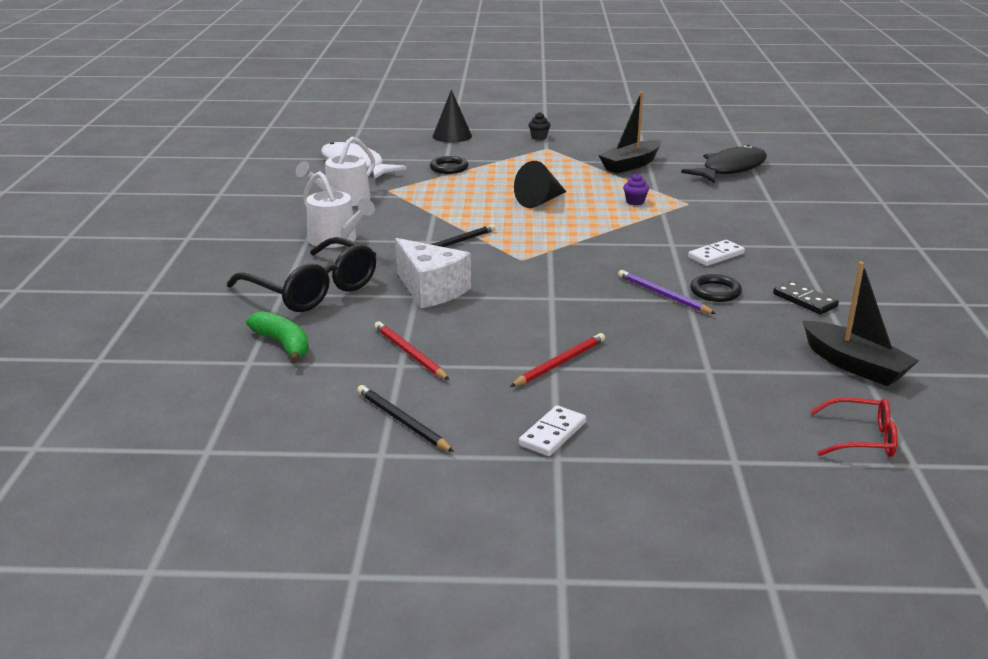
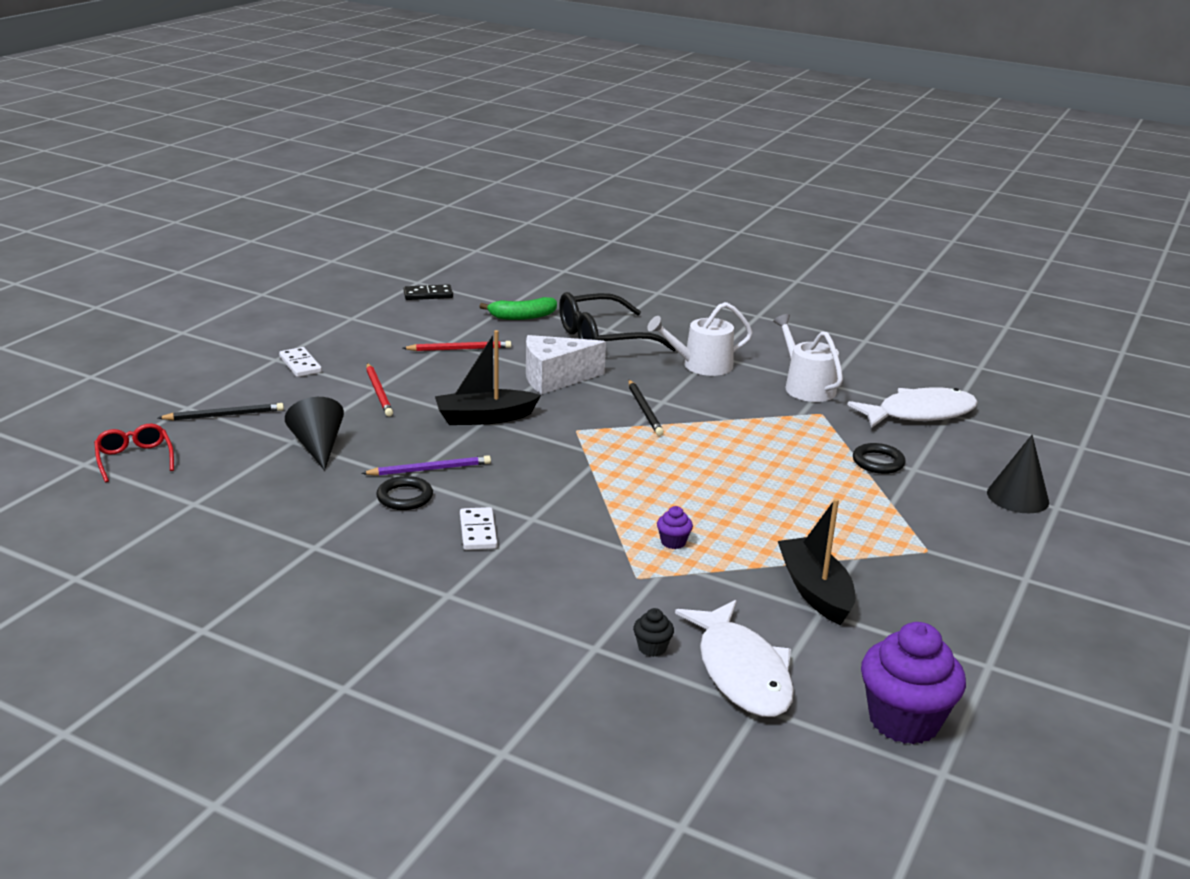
camera: 115 degrees right, 0 degrees up
(402, 421) = (377, 329): black pencil -> black pencil (224, 415)
(539, 137) = (984, 560): black cupcake -> black cupcake (652, 648)
(540, 201) = (723, 484): black cone -> black cone (318, 447)
(709, 139) = (904, 721): none -> purple cupcake
(730, 169) = (741, 672): black fish -> white fish
(804, 300) = (331, 536): black domino -> black domino (428, 295)
(854, 365) = (208, 504): black boat -> black boat (484, 418)
(861, 438) = (134, 459): red glasses -> red glasses turned 120 degrees clockwise

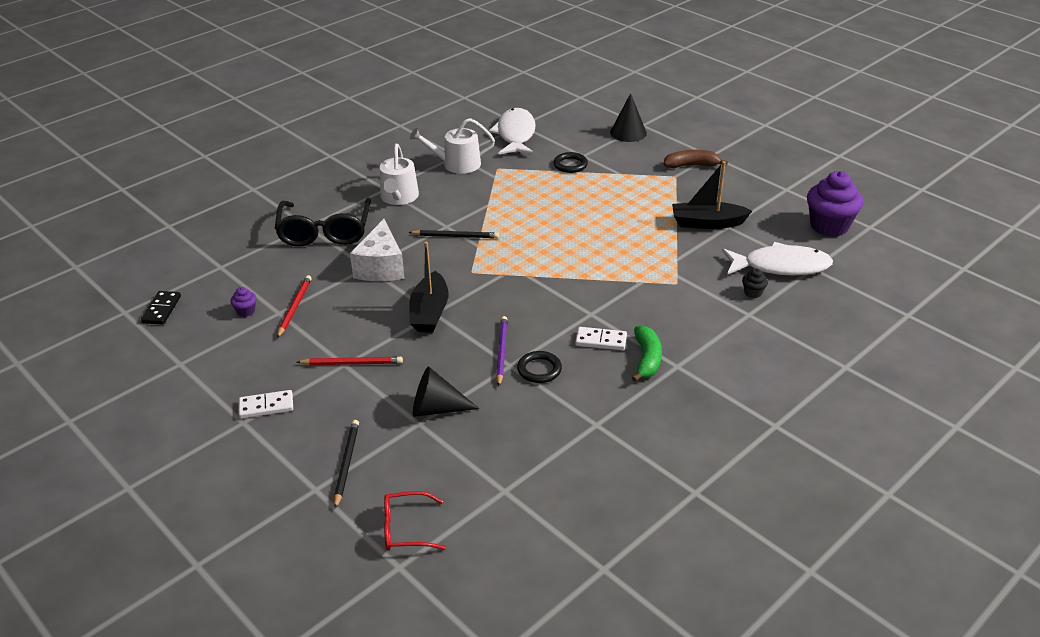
camera: 70 degrees left, 10 degrees up
(522, 317) = (251, 264): green banana -> green banana (647, 359)
(673, 542) = (640, 261): purple cupcake -> purple cupcake (246, 311)
(975, 562) = (691, 165): none -> brown banana

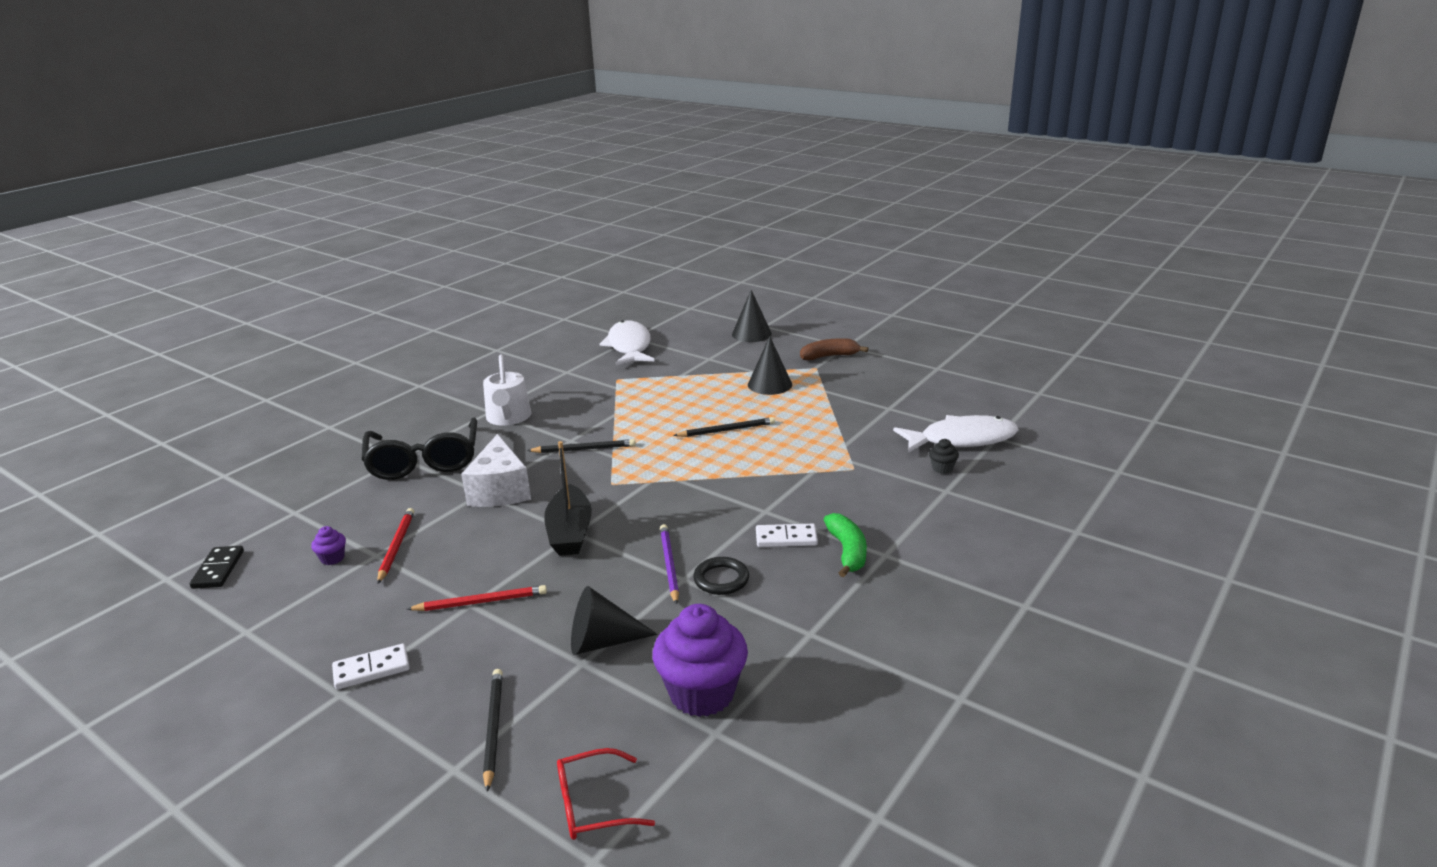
camera: 10 degrees left, 10 degrees down
(457, 164) = (569, 379): white watering can -> none
(570, 165) = (697, 368): black ring -> none
(579, 232) = (726, 430): none -> black pencil
(629, 189) = (769, 384): none -> black cone
(707, 223) = (866, 407): black boat -> none
(829, 226) = (997, 397): purple cupcake -> purple cupcake (702, 693)

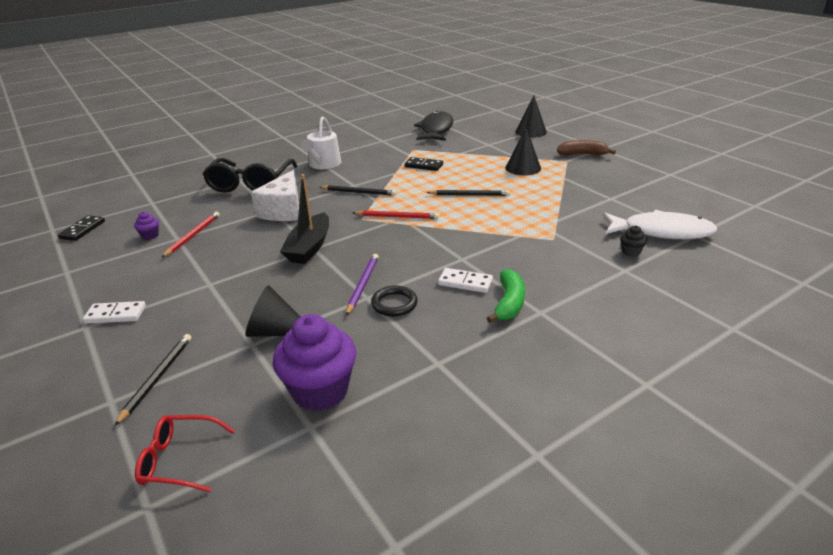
camera: 20 degrees right, 5 degrees up
(481, 602) = (217, 284): red pencil -> red pencil (397, 217)
(629, 346) = (436, 129): white fish -> black fish
(645, 400) = (423, 166): none -> black domino

